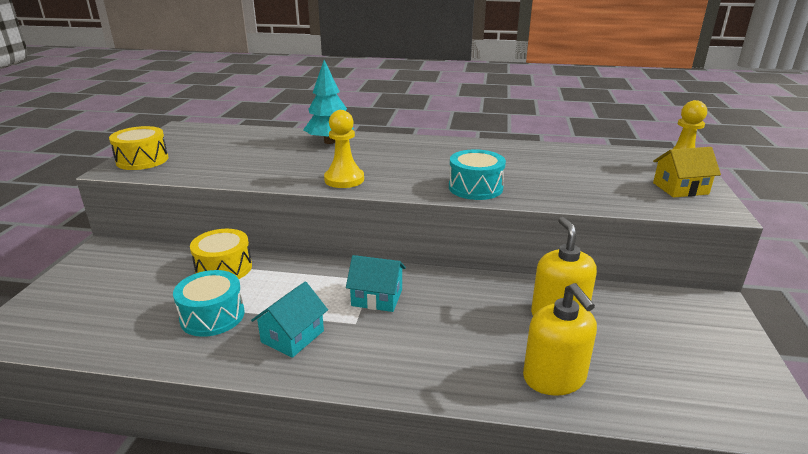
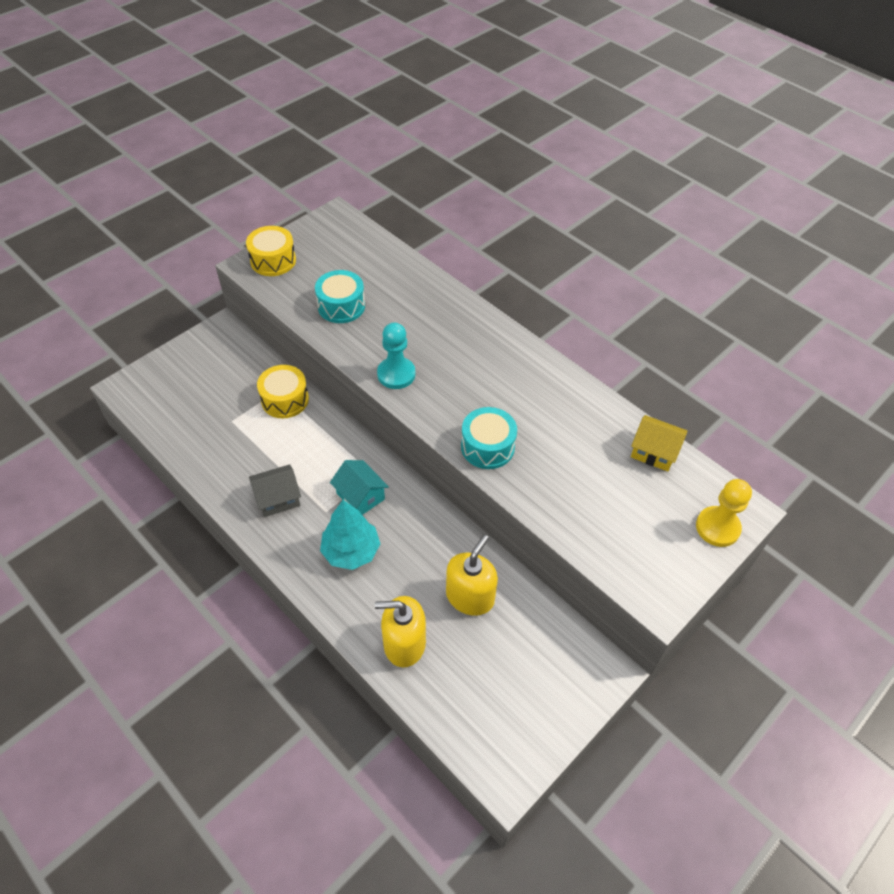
camera: 35 degrees right, 25 degrees up
(212, 316) = (245, 447): turquoise drum -> turquoise drum (341, 306)
(292, 336) = (278, 498): turquoise house -> grey house
(329, 142) = (437, 305): turquoise tree -> turquoise tree (351, 551)
(344, 179) = (396, 374): yellow pawn -> turquoise pawn
(554, 377) = (404, 643): yellow soap dispenser -> yellow soap dispenser turned 75 degrees clockwise
(680, 188) = (669, 556): yellow house -> yellow house (654, 452)

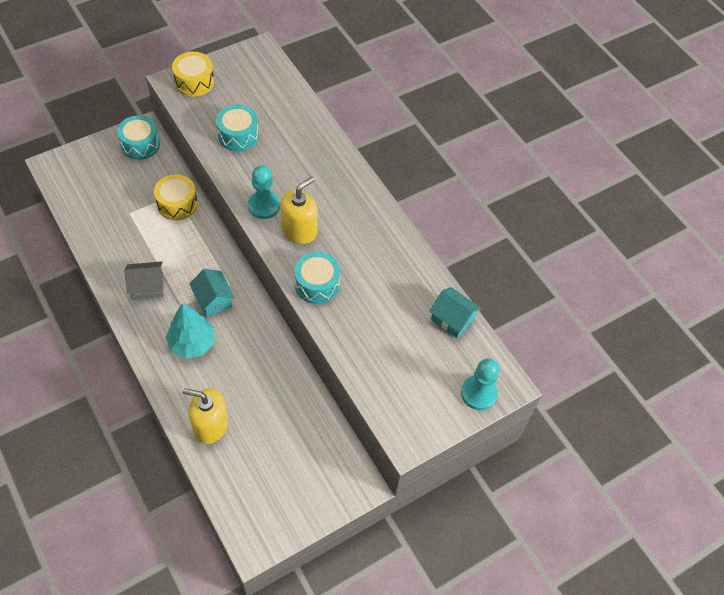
camera: 10 degrees right, 5 degrees up
(222, 345) = (140, 144): none -> turquoise drum
(470, 596) = (274, 401): yellow soap dispenser -> yellow soap dispenser (299, 230)
(654, 452) = (452, 319): yellow house -> turquoise house
(717, 527) = (478, 393): yellow pawn -> turquoise pawn

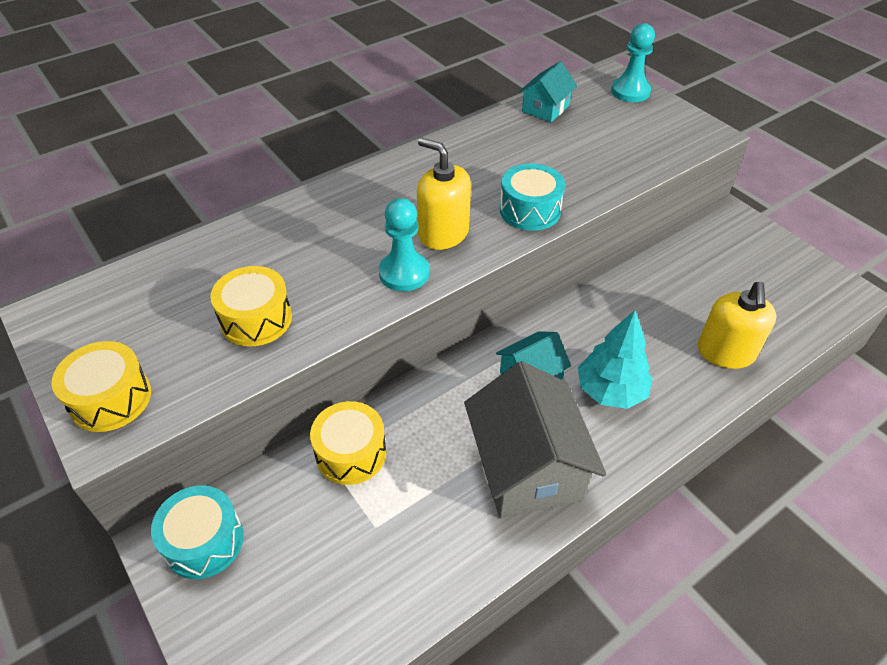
camera: 90 degrees left, 10 degrees down
(147, 286) = (527, 467): grey house -> grey house, size x1.84
(238, 135) = (256, 319): turquoise drum -> yellow drum

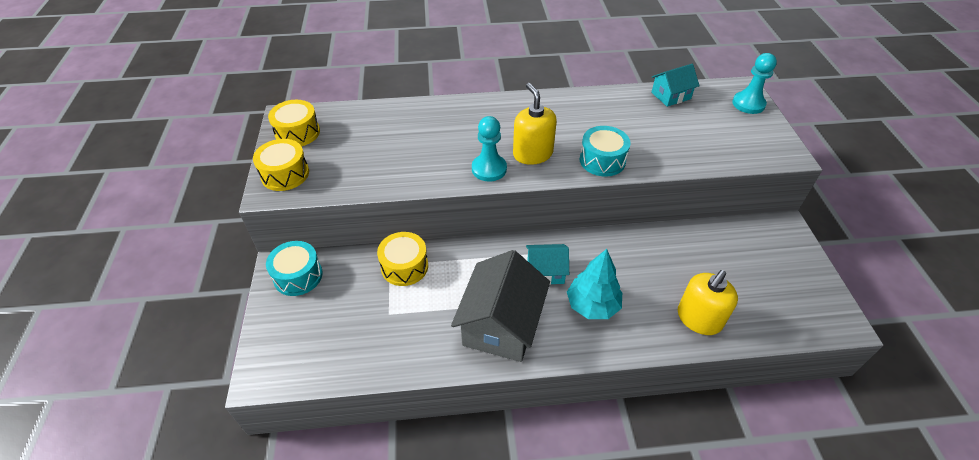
camera: 30 degrees right, 0 degrees up
(256, 319) = (386, 162): yellow drum -> yellow drum (297, 133)

